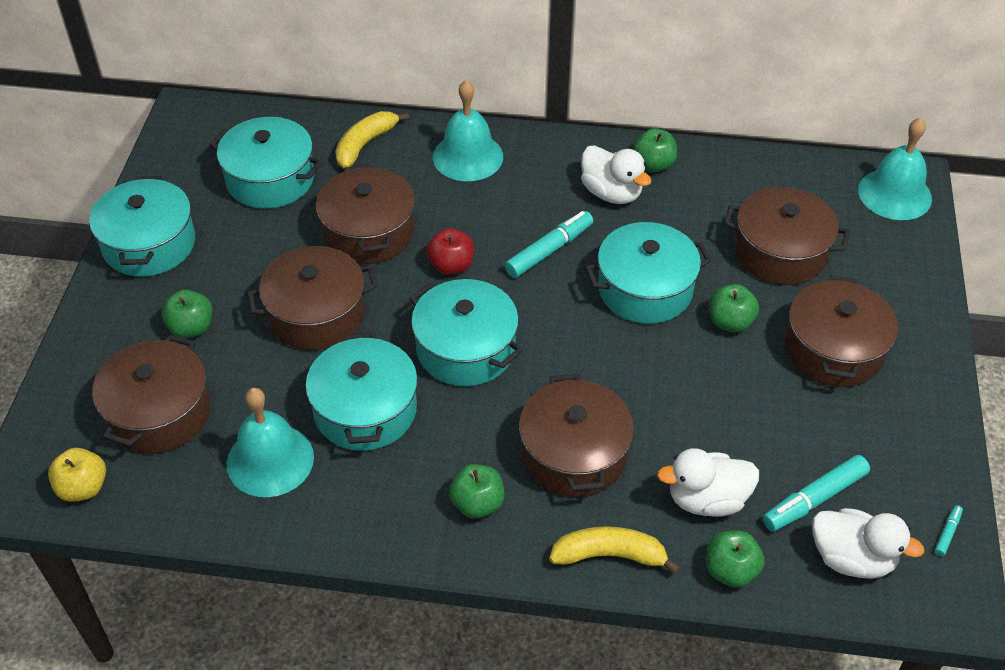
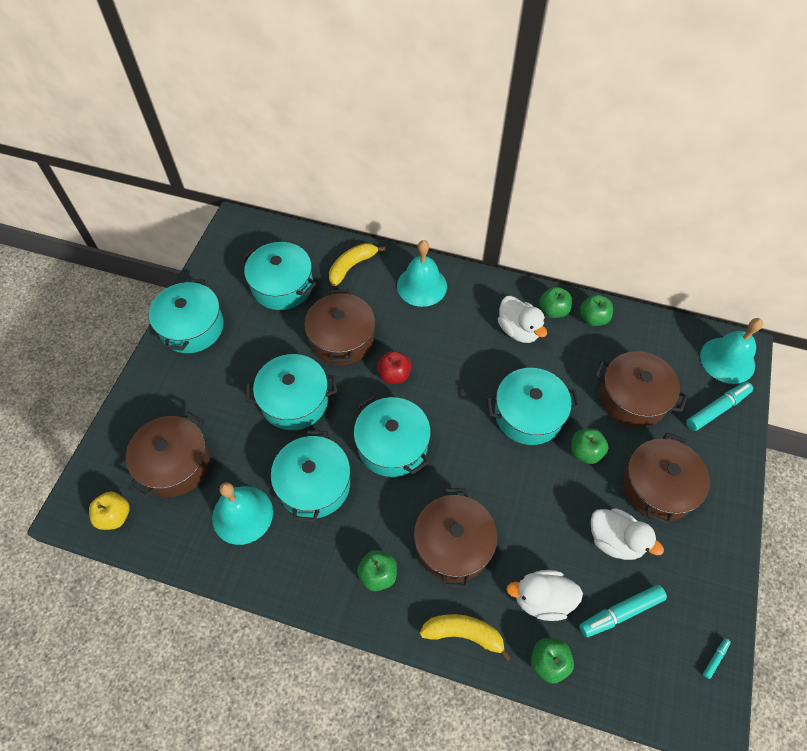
camera: 10 degrees right, 10 degrees up
(191, 328) = (208, 399): green apple -> green apple (593, 318)
(316, 314) = (294, 401): brown pot -> turquoise pot
(549, 250) = (465, 372): turquoise marker -> turquoise marker (716, 409)
(851, 558) = (639, 668): white duck -> white duck (614, 540)

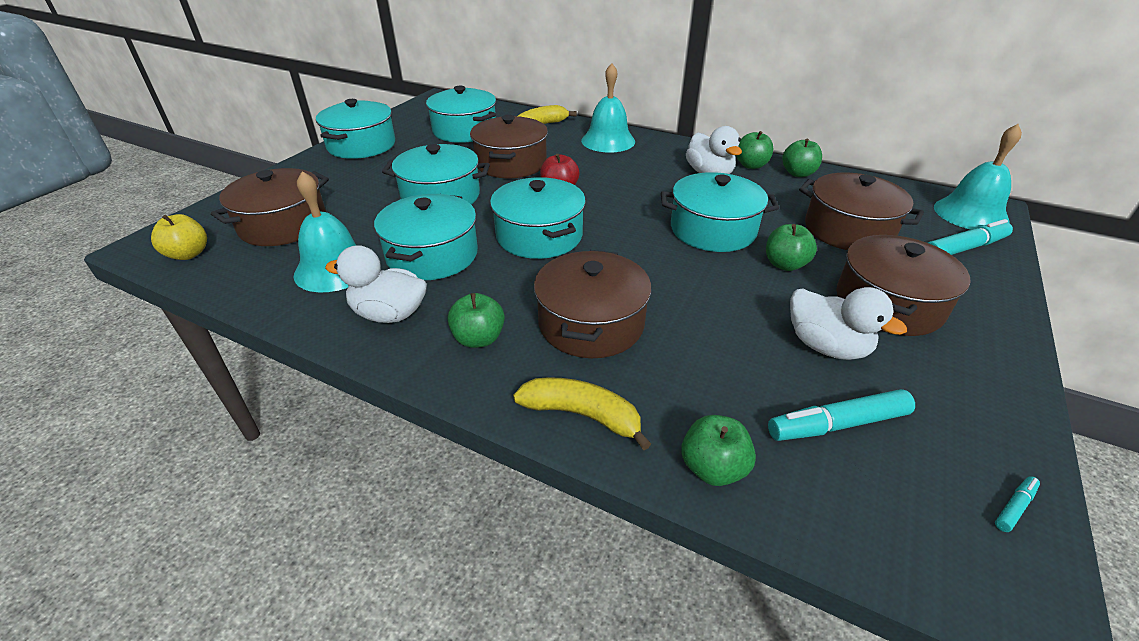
camera: 10 degrees right, 20 degrees down
(541, 599) = (710, 393): white duck -> white duck (389, 314)

